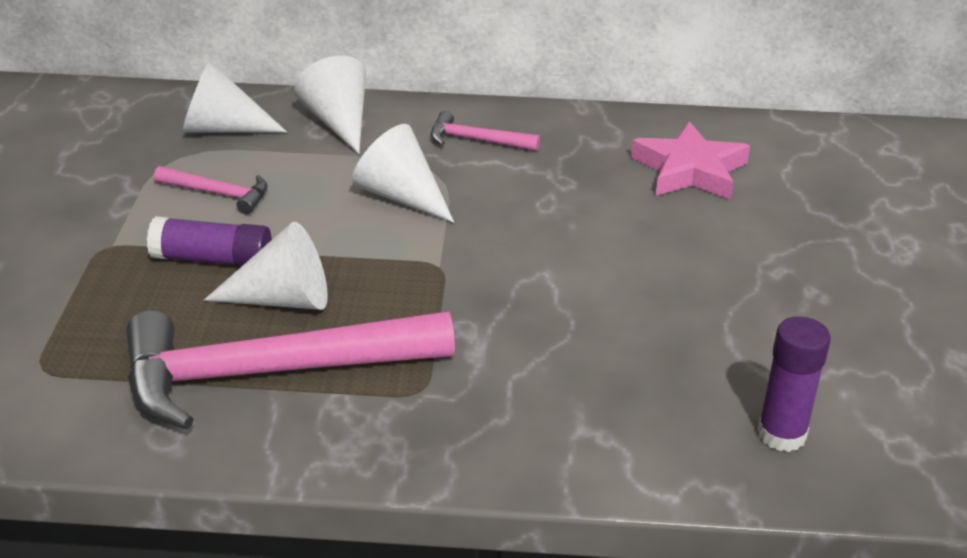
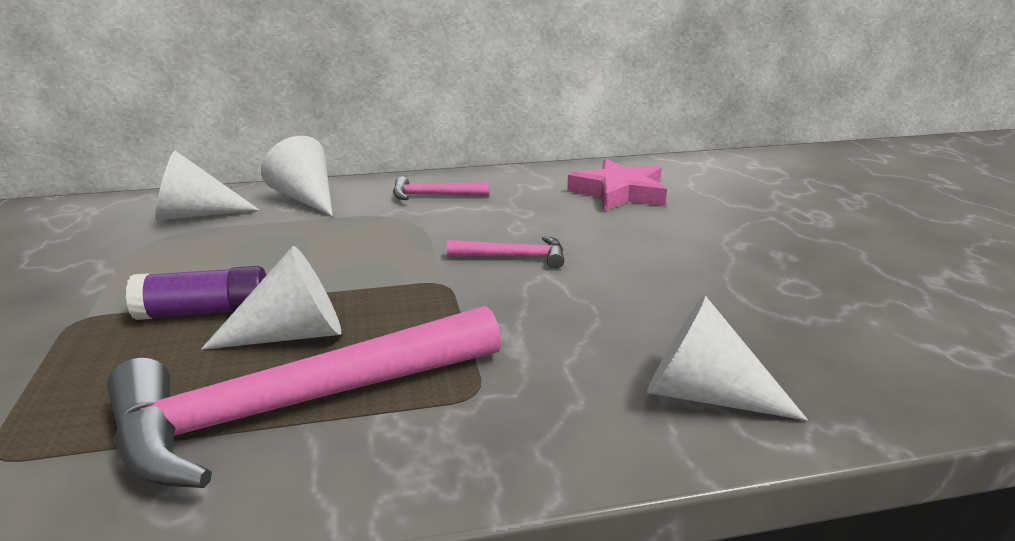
camera: 15 degrees left, 10 degrees down
(218, 193) = (201, 260): pink hammer -> pink hammer (514, 257)
(401, 196) = (383, 239): white cone -> white cone (704, 395)
(781, 434) = (855, 365): purple glue stick -> none

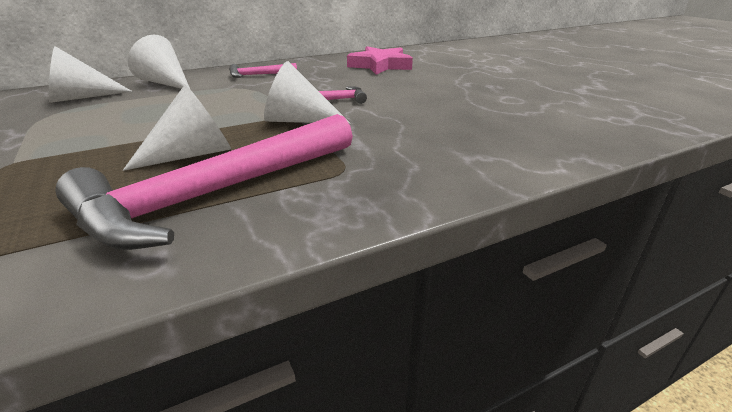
camera: 15 degrees left, 5 degrees up
(204, 312) = (115, 149): purple glue stick -> none
(704, 395) = (489, 153): white cone -> white cone (298, 120)

